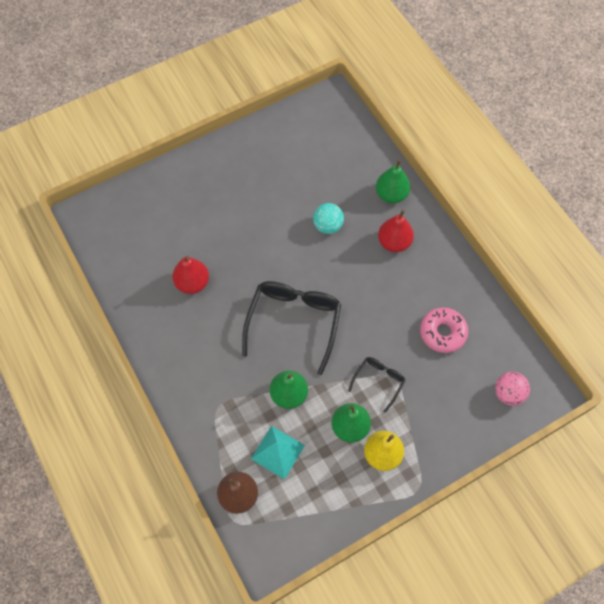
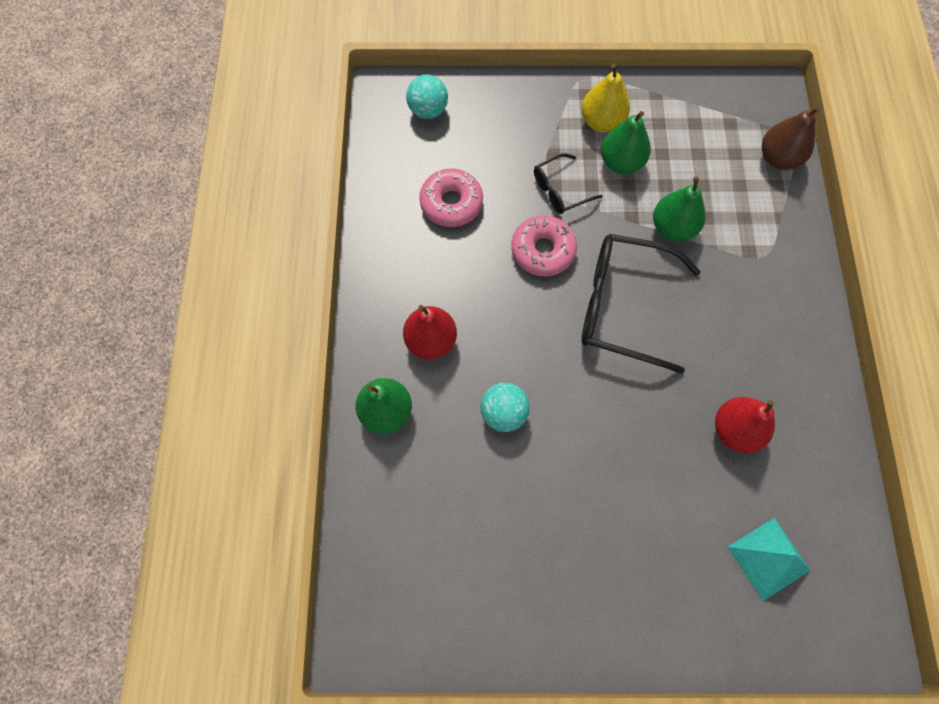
camera: 150 degrees left, 5 degrees up
(277, 452) = (715, 177): turquoise pyramid -> turquoise pyramid (768, 558)
(294, 322) = (623, 306): black glasses -> black glasses turned 60 degrees clockwise
(364, 332) = (542, 250): none -> pink donut
(508, 393) = (428, 110): pink ball -> turquoise ball

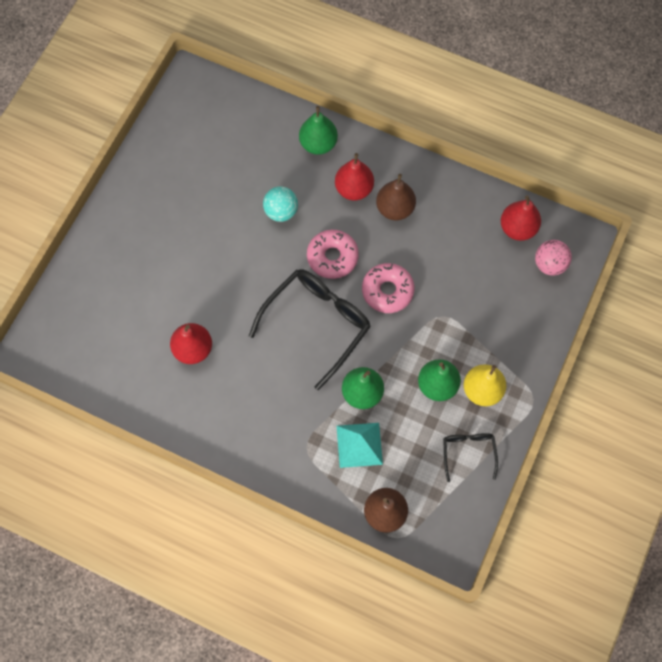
camera: 115 degrees right, 0 degrees up
(399, 153) = (517, 228): none -> red pear
(428, 110) = (549, 264): turquoise ball -> pink ball
(435, 284) = (395, 208): none -> brown pear
(451, 203) = (456, 246): pink donut -> pink donut (332, 257)
(560, 190) = (433, 327): black glasses -> black glasses (468, 452)
(768, 558) = (106, 322): turquoise pyramid -> turquoise pyramid (359, 445)

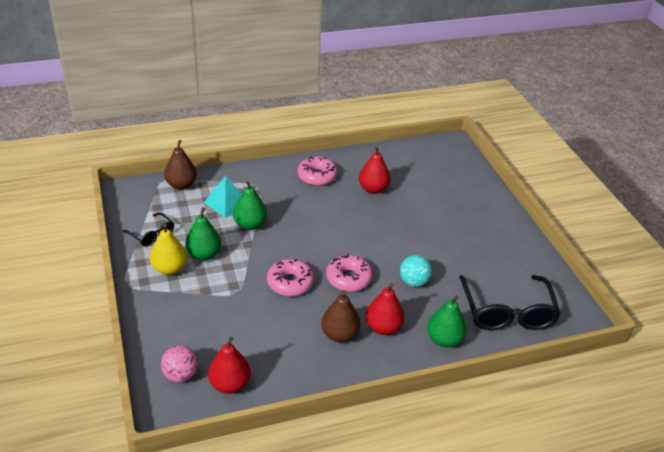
camera: 135 degrees right, 30 degrees down
(230, 414) = (317, 176): none -> pink donut
(317, 323) = (316, 240): black glasses -> black glasses (507, 312)

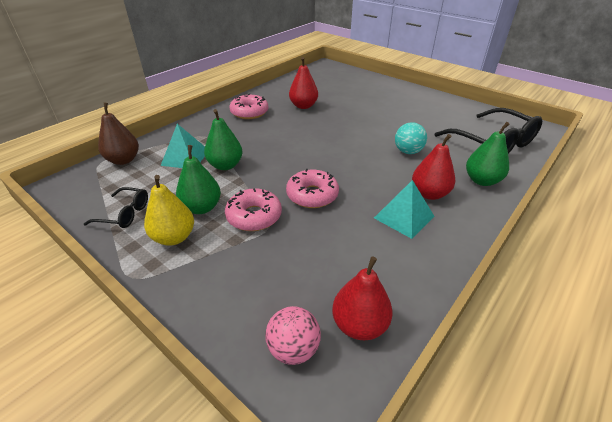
camera: 30 degrees left, 0 degrees up
(339, 335) = (404, 217): brown pear -> turquoise pyramid
(348, 278) = (357, 170): pink donut -> pink donut (254, 216)

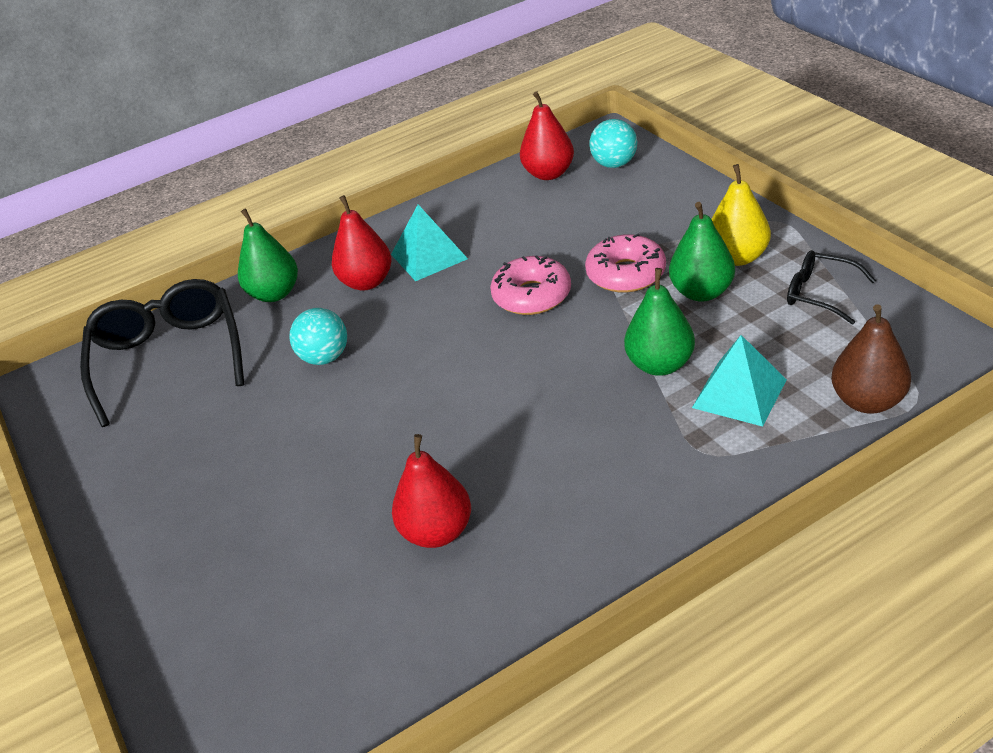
camera: 155 degrees left, 0 degrees up
(249, 112) = (584, 526): pink donut -> none
(293, 349) = (614, 164): pink ball -> turquoise ball

